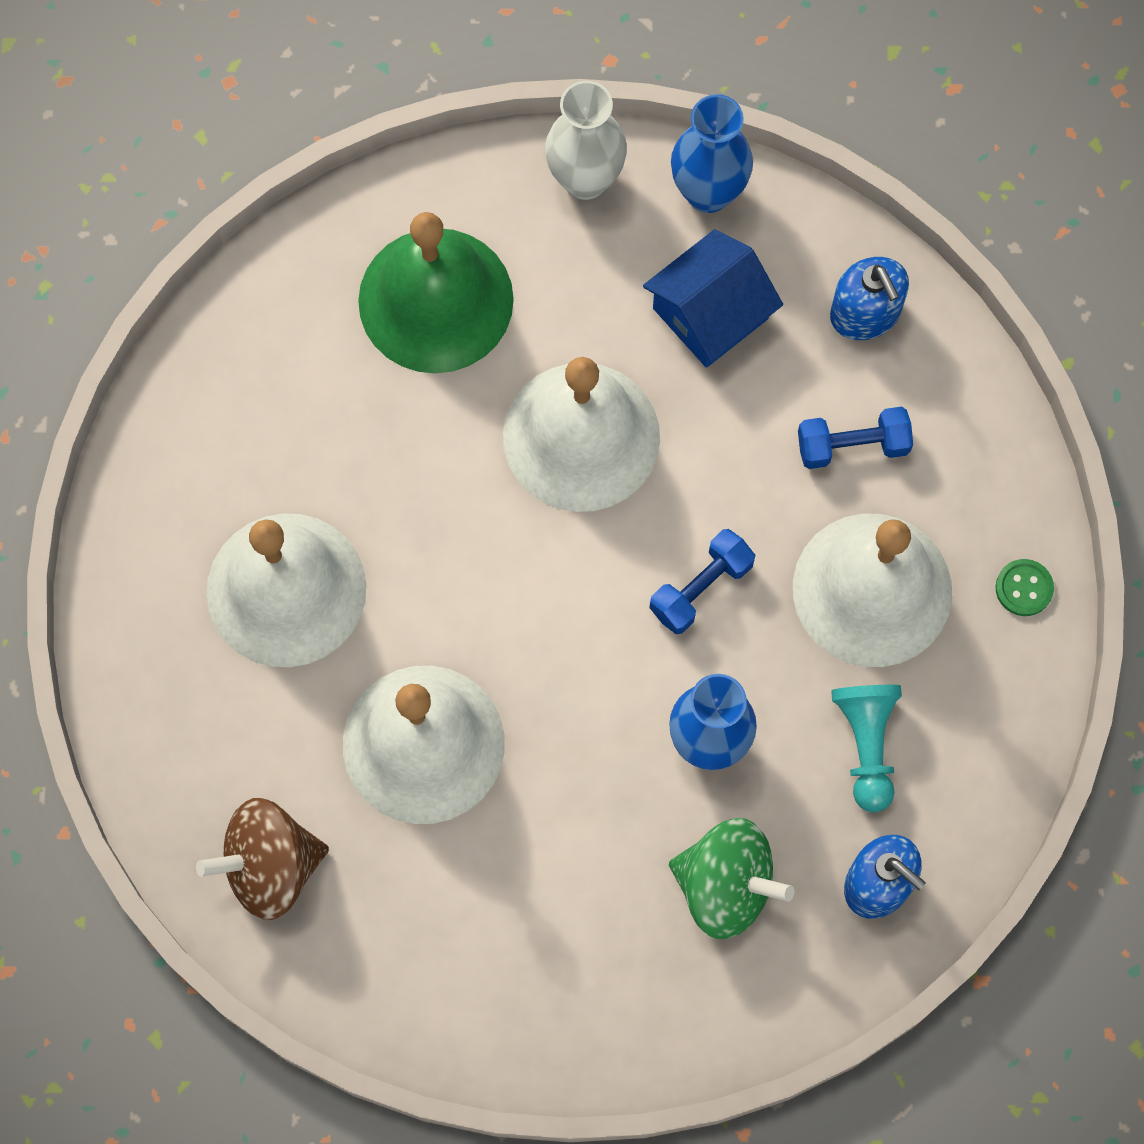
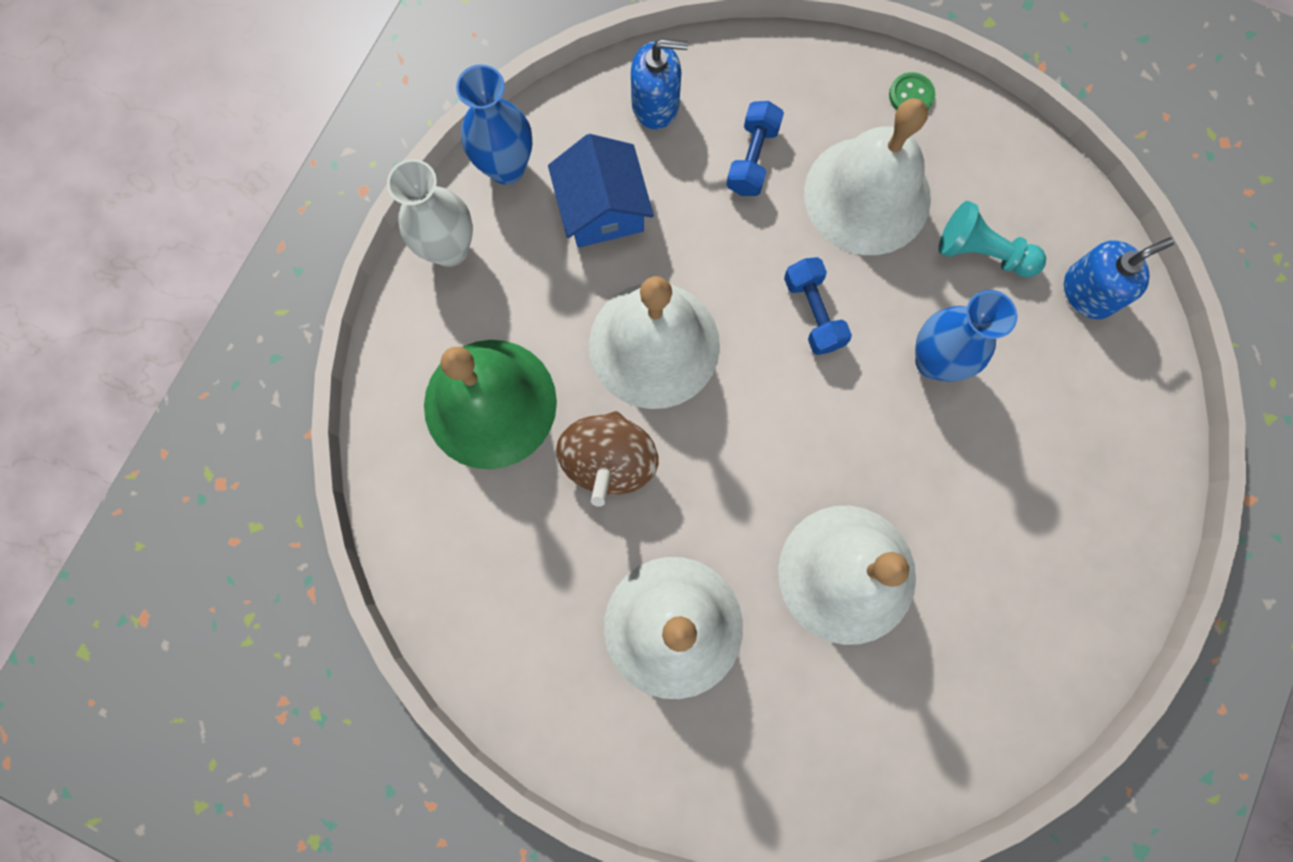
camera: 65 degrees left, 5 degrees up
(270, 866) = (897, 740): brown spinning top -> brown spinning top (609, 461)
(725, 886) = (1048, 399): green spinning top -> none

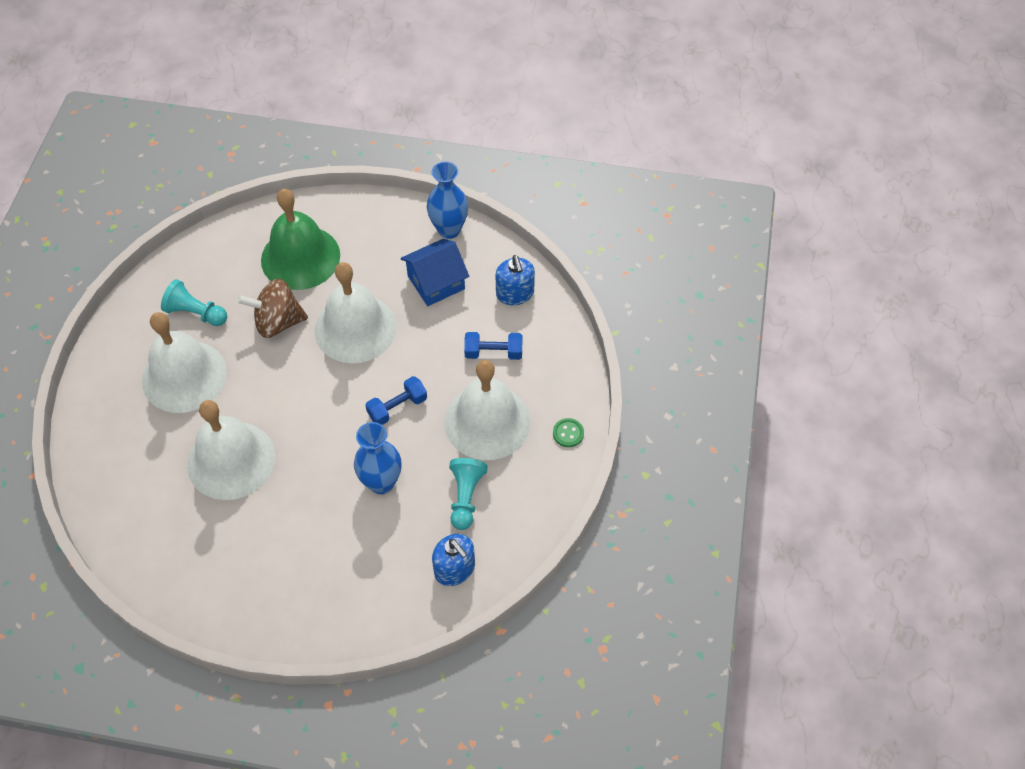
camera: 75 degrees right, 20 degrees down
(449, 249) = (390, 215): white vase -> none
(553, 591) = (196, 313): none -> turquoise pawn

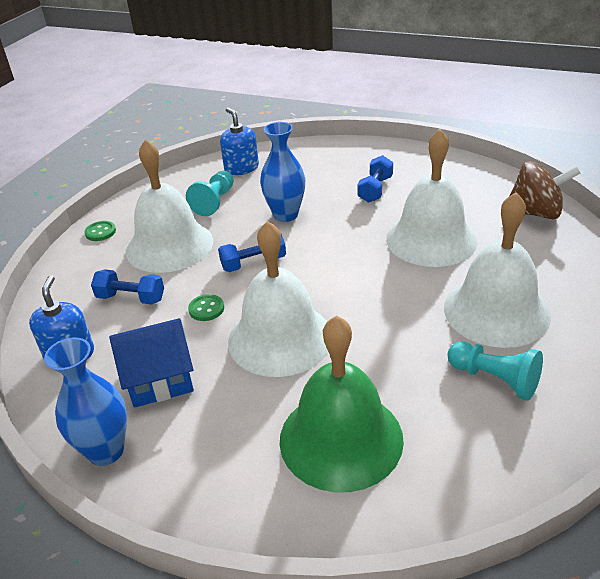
camera: 165 degrees left, 20 degrees down
(278, 322) = (379, 355): brown spinning top -> brown spinning top (535, 213)
(288, 539) = (375, 189): none -> blue dumbbell
(423, 349) = (206, 309): none -> green button

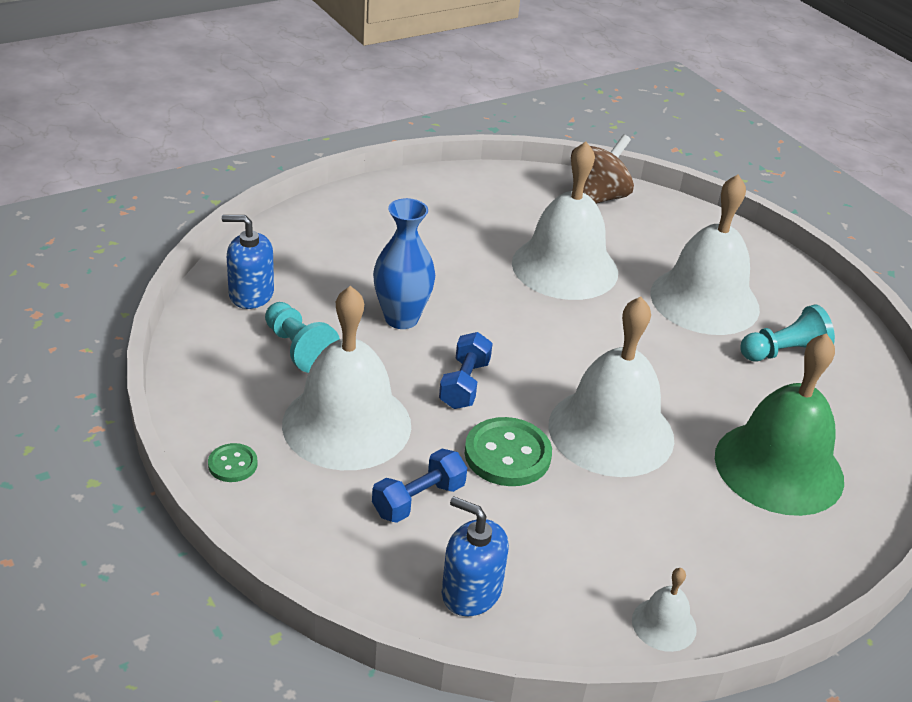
camera: 60 degrees left, 0 degrees up
(106, 451) = (664, 624): blue vase -> white bell
(159, 378) = (589, 539): blue house -> none
(206, 309) = (507, 454): green button -> green button, size x1.85
(375, 189) = (436, 244): blue dumbbell -> none

